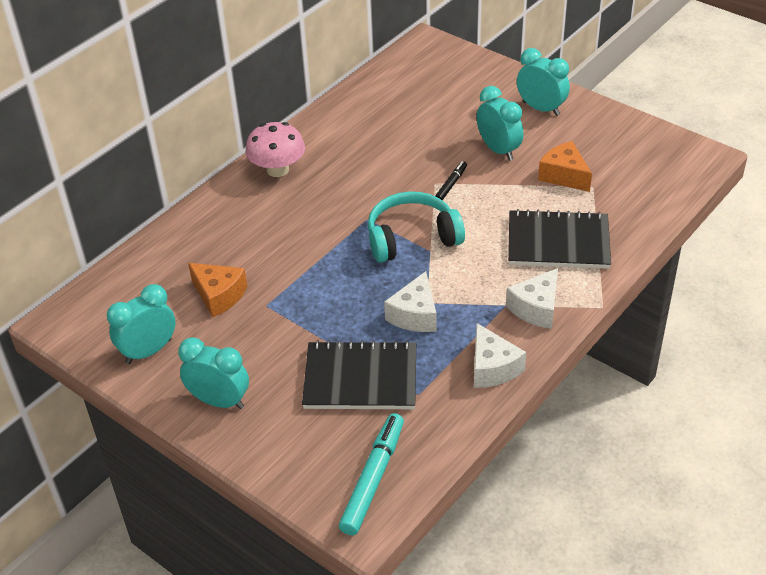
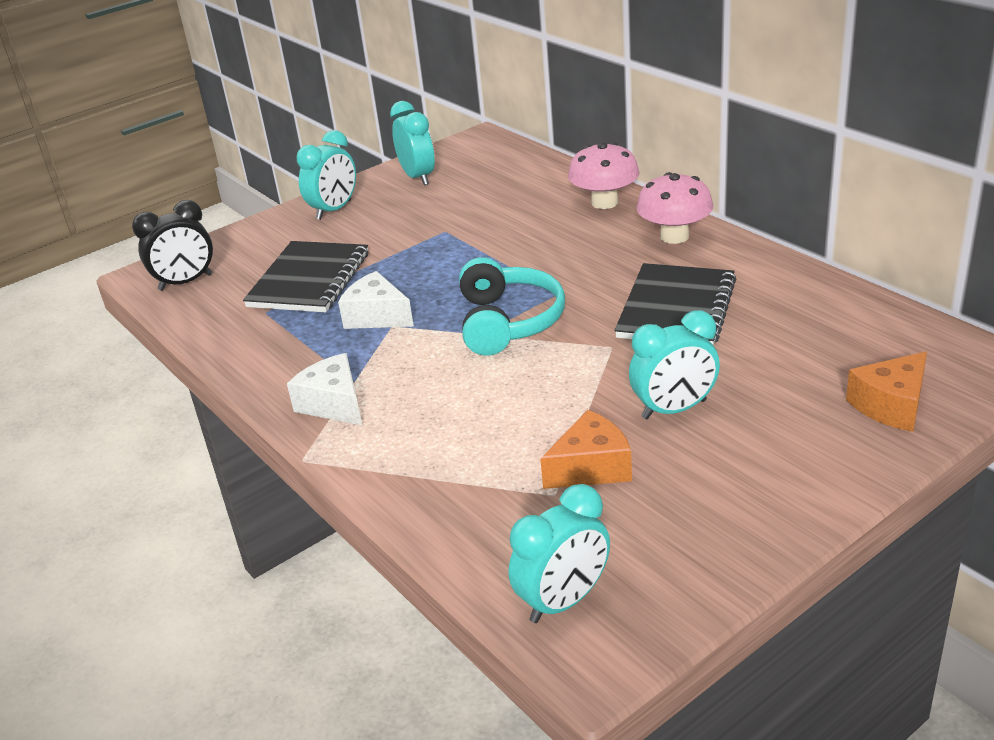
camera: 105 degrees right, 10 degrees down
(217, 213) = (604, 202): none -> pink mushroom
(219, 295) = (473, 206): orange cheese -> orange cheese (891, 405)
(373, 479) = (185, 282): turquoise marker -> black clock
(451, 184) = (604, 359): black marker -> none
(492, 368) = (265, 361): white cheese -> none
(541, 108) = (782, 468): turquoise clock -> turquoise clock (563, 601)
(558, 242) = (444, 439): black notebook -> black notebook (676, 308)

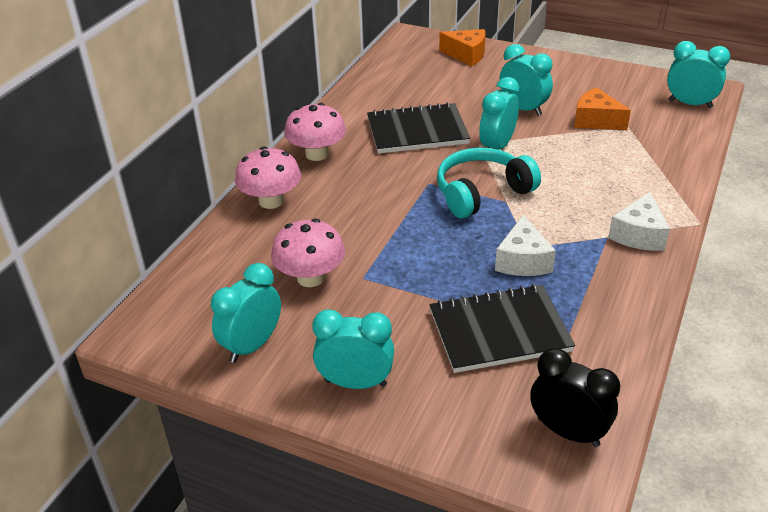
camera: 120 degrees left, 5 degrees up
(470, 208) = (310, 277): none -> pink mushroom
(592, 358) = (497, 147): none -> turquoise clock

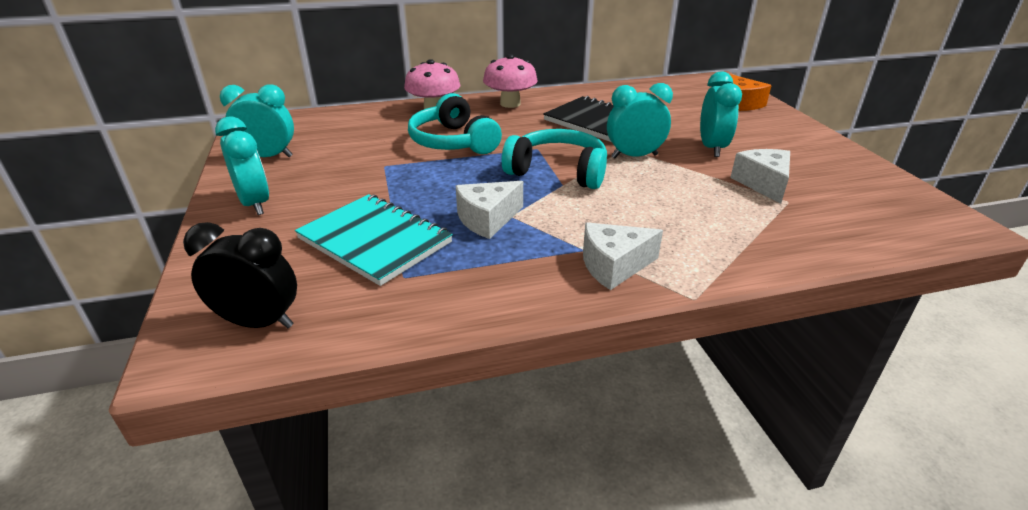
camera: 50 degrees right, 5 degrees down
(310, 277) = (363, 149): pink mushroom -> none
(361, 220) = (453, 142): none -> turquoise headphones
(499, 331) = (375, 241): black notebook -> turquoise notebook
(568, 432) = (259, 322): black clock -> black clock turned 75 degrees counterclockwise
(596, 121) = (763, 184): orange cheese -> white cheese
(690, 104) = (906, 223): turquoise clock -> none

